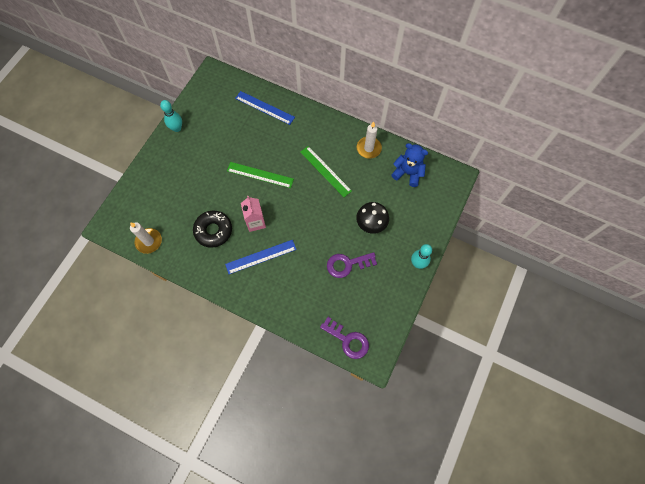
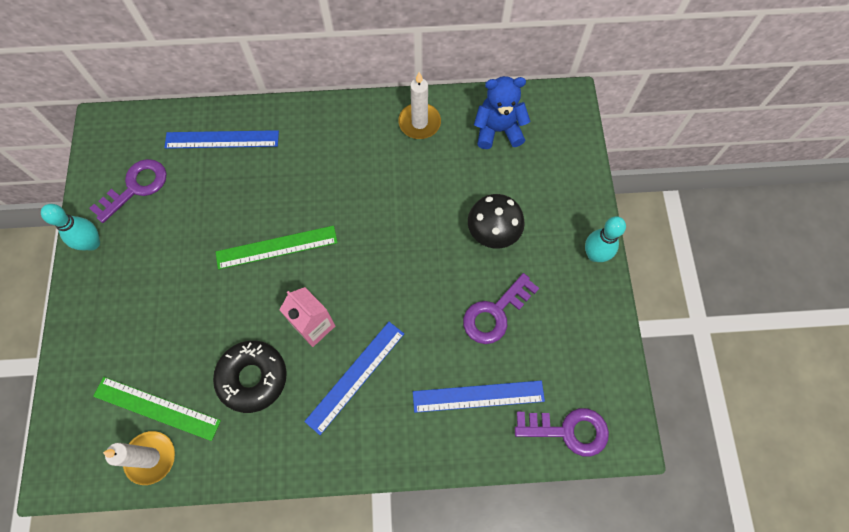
camera: 30 degrees left, 0 degrees up
(211, 111) = (135, 187): none -> purple key
(314, 299) = (478, 396): none -> blue ruler
(325, 171) = (375, 189): green ruler -> green ruler (156, 408)

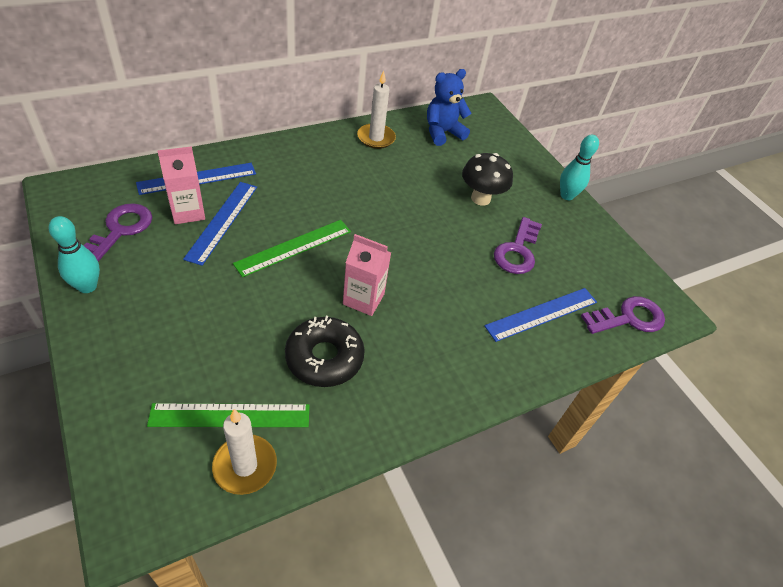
camera: 30 degrees left, 20 degrees down
(199, 180) = (188, 212): none -> pink carton
(355, 376) = (425, 328): blue ruler -> blue ruler (222, 221)

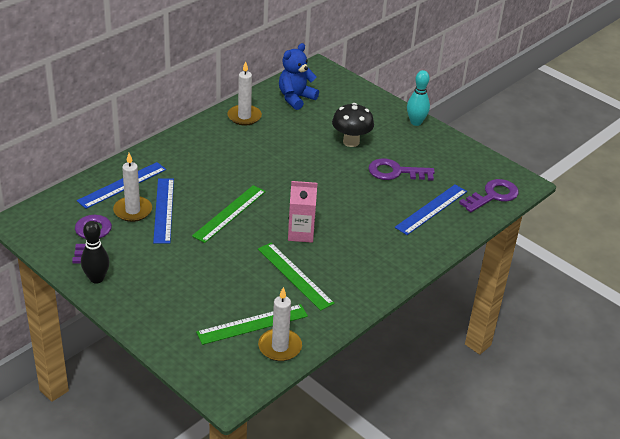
camera: 15 degrees left, 10 degrees down
(87, 286) = (96, 278): turquoise bowling pin -> black bowling pin
(188, 212) = (133, 211): pink carton -> white candle
(324, 357) = (294, 276): black donut -> green ruler
(517, 251) = (396, 172): purple key -> purple key turned 90 degrees clockwise

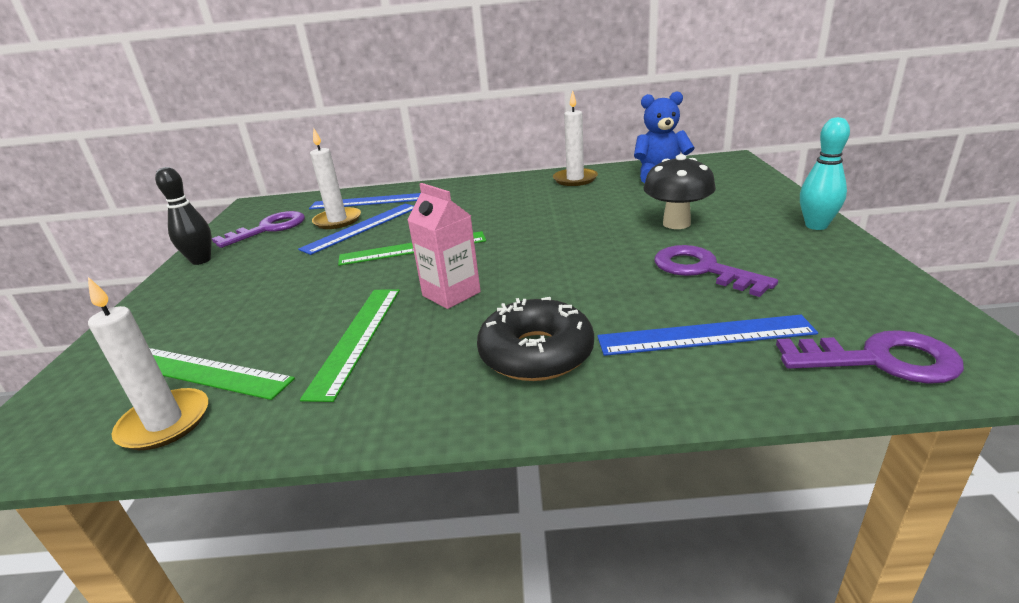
camera: 50 degrees right, 10 degrees down
(381, 246) = (536, 353): none -> black donut

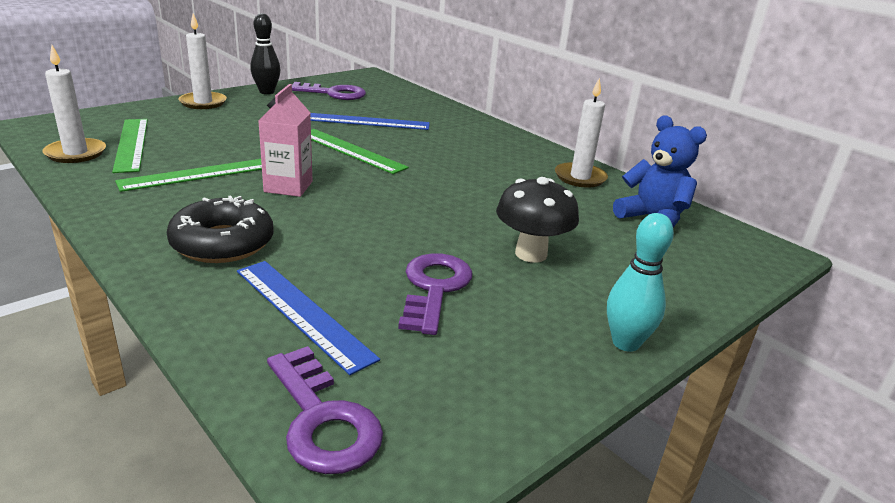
camera: 45 degrees right, 0 degrees up
(337, 220) = (371, 110): white candle -> white candle (203, 103)
(369, 201) = (420, 109): blue ruler -> none

